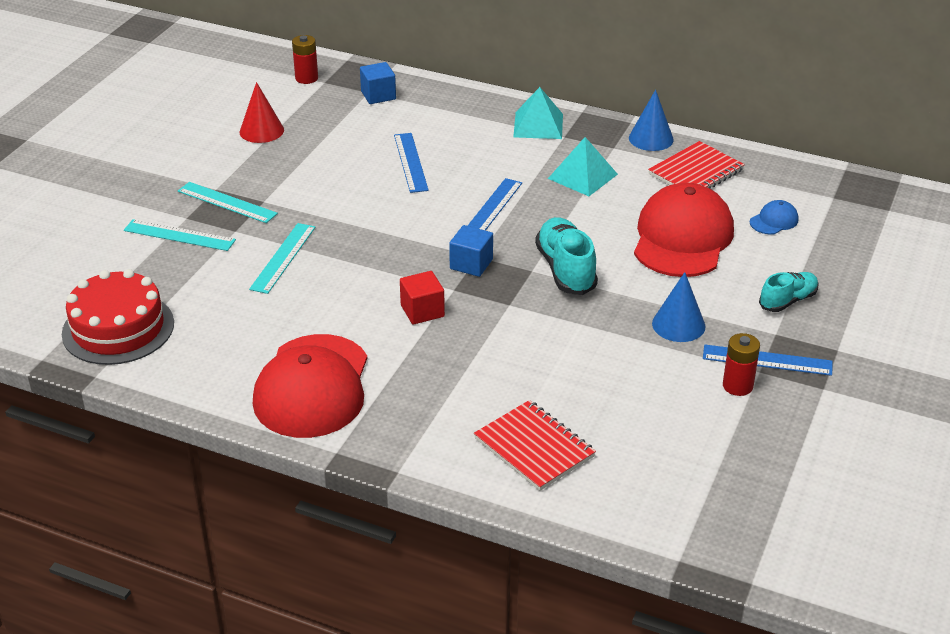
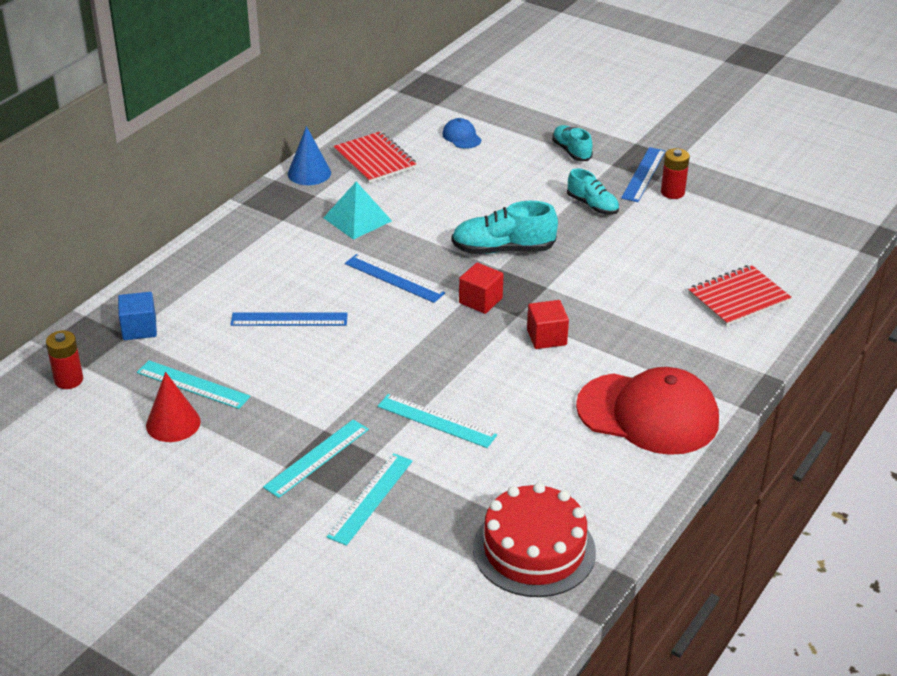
camera: 80 degrees left, 0 degrees up
(311, 131) = (193, 384): none -> turquoise ruler
(471, 264) = (480, 301): blue cube -> red cube
(538, 125) = (255, 231): turquoise pyramid -> none
(678, 325) = (592, 205): blue cone -> turquoise shoe
(682, 238) = (472, 183): red cap -> none

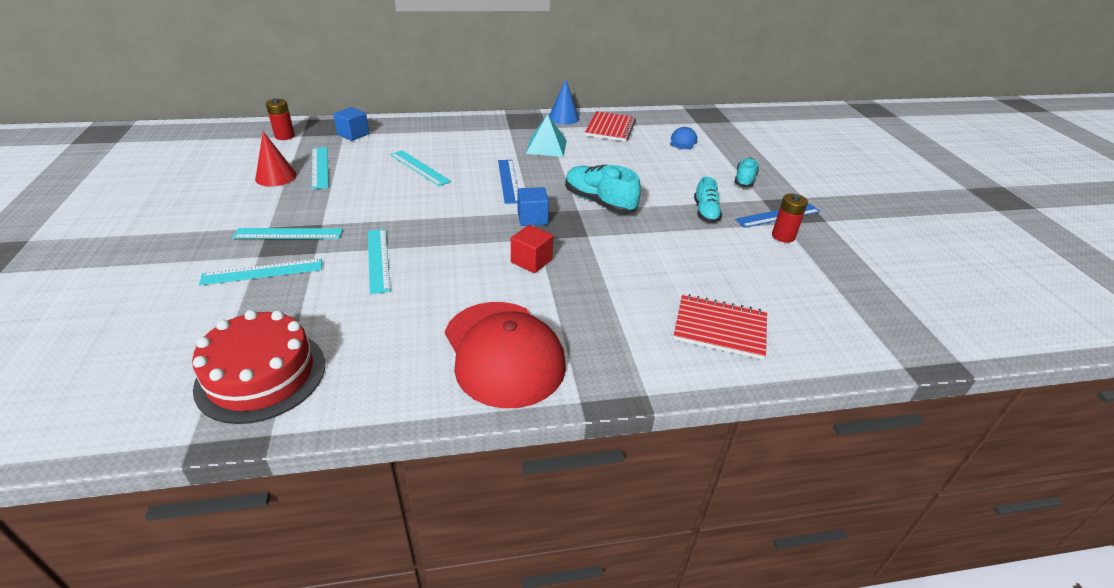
camera: 45 degrees right, 0 degrees up
(289, 319) = (419, 168): blue ruler -> turquoise ruler
(480, 301) = (532, 218): red cube -> blue cube

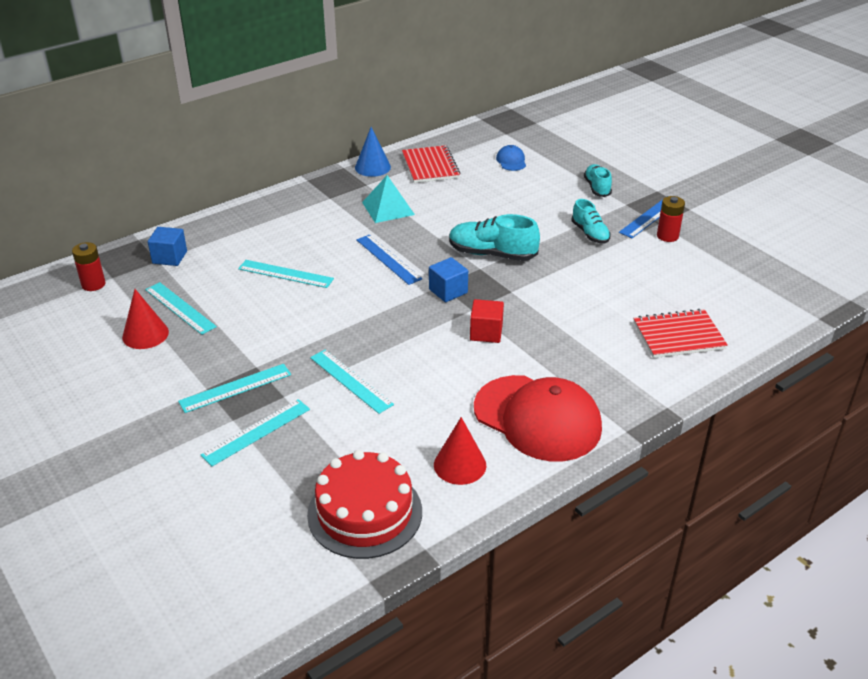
camera: 25 degrees left, 0 degrees up
(388, 367) = (460, 465): none -> red cone

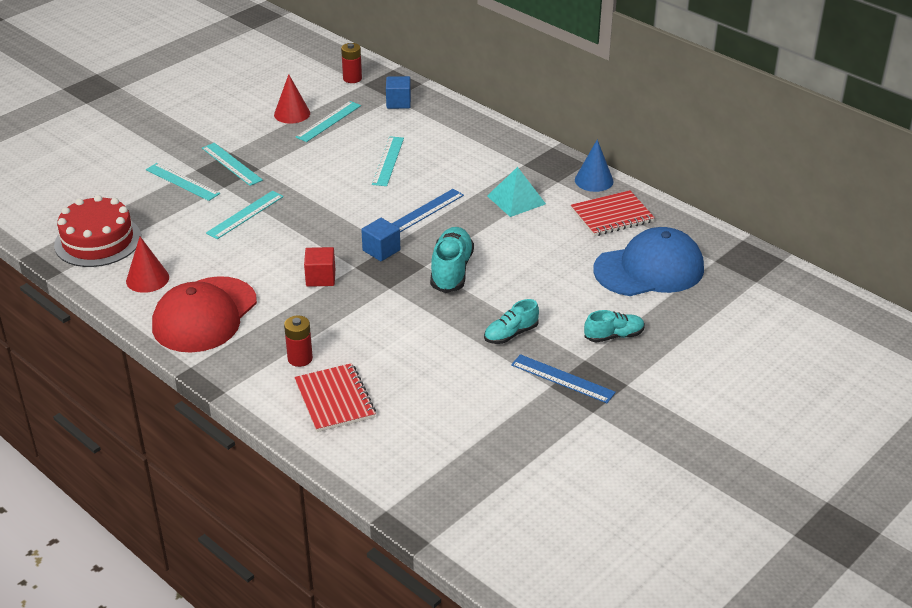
camera: 80 degrees right, 0 degrees up
(511, 161) = (649, 269): blue cap -> blue cap, size x2.44
(667, 236) = (524, 393): red battery -> red battery (300, 358)

